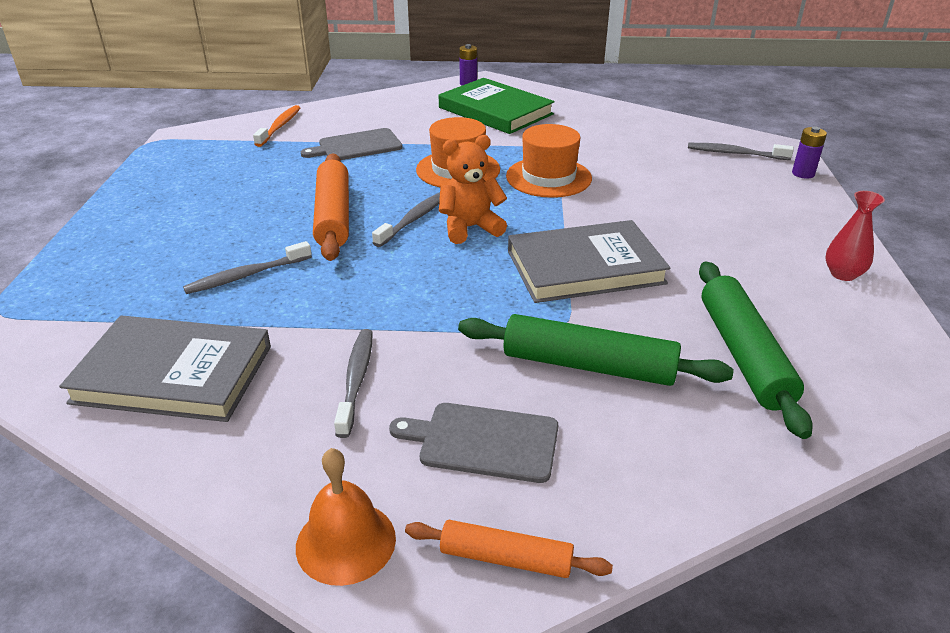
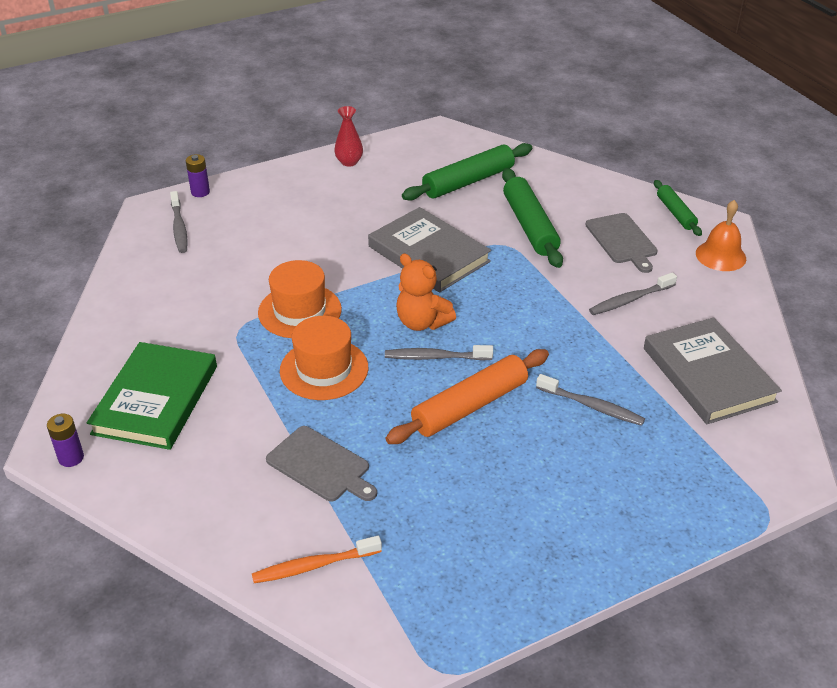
camera: 120 degrees left, 5 degrees up
(506, 558) = (675, 213): orange rolling pin -> green rolling pin

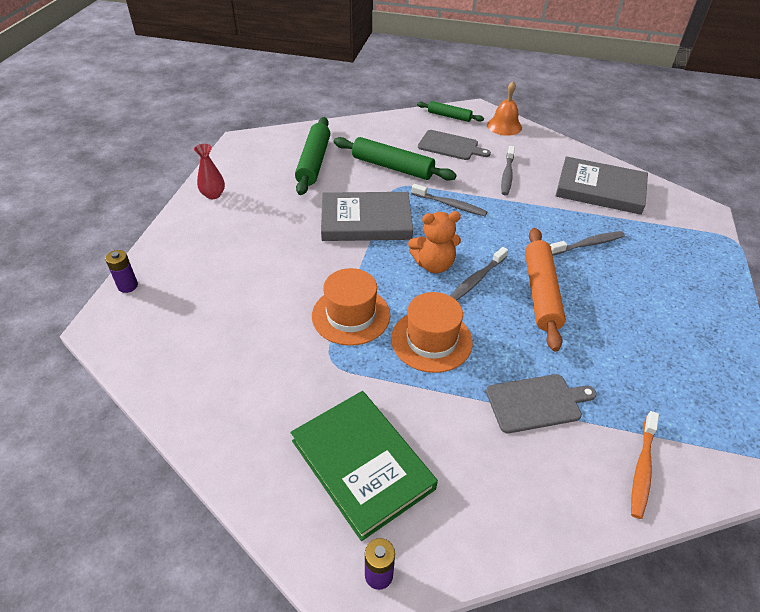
camera: 50 degrees left, 5 degrees up
(179, 227) = (155, 324): grey toothbrush -> grey toothbrush (450, 205)

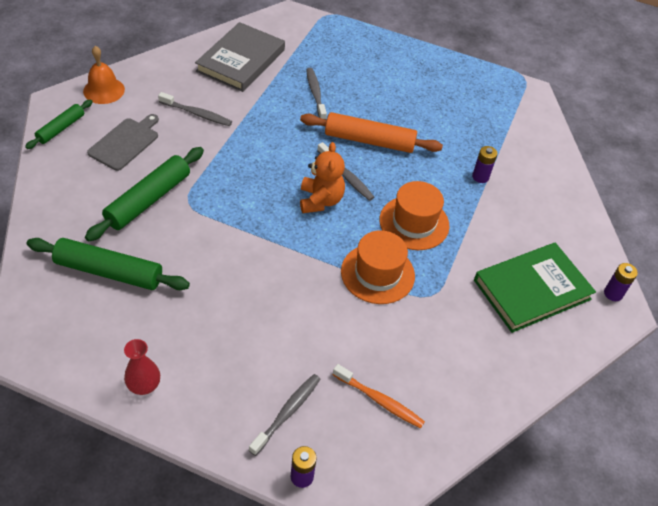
camera: 85 degrees left, 5 degrees up
(366, 220) = (240, 239): grey book -> none
(450, 205) = (233, 168): grey toothbrush -> grey toothbrush (287, 413)
(536, 403) = (480, 177): grey cutting board -> purple battery
(642, 468) = (533, 142): orange toothbrush -> orange toothbrush (379, 400)

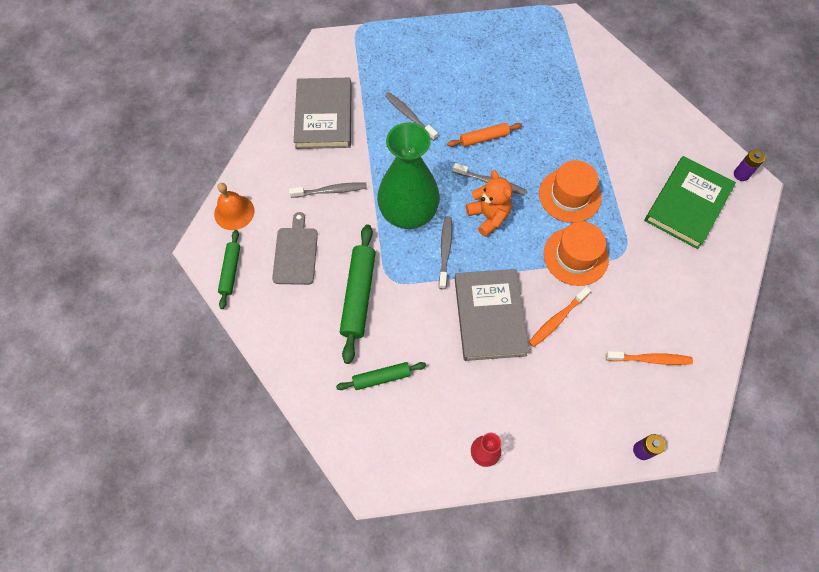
camera: 25 degrees left, 15 degrees up
(109, 272) = (381, 378): green rolling pin -> green rolling pin, size x0.59
(249, 162) = (408, 213): none -> green vase
(251, 277) = (489, 316): none -> grey book
(287, 413) = (597, 409): grey toothbrush -> grey toothbrush (445, 251)
(314, 315) = (557, 319): none -> orange toothbrush
(369, 140) = (484, 138): orange rolling pin -> orange rolling pin, size x0.59
(480, 177) = (587, 125): purple battery -> none

